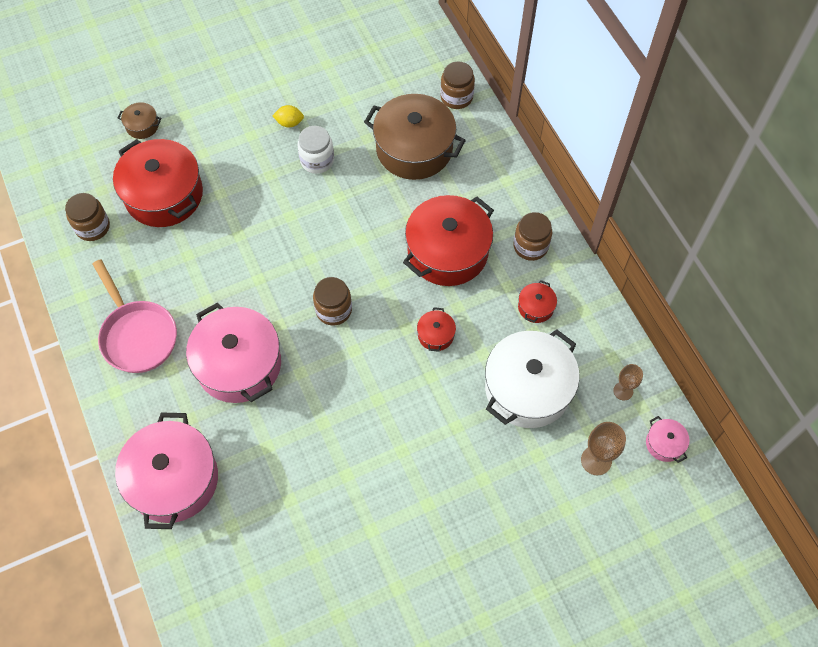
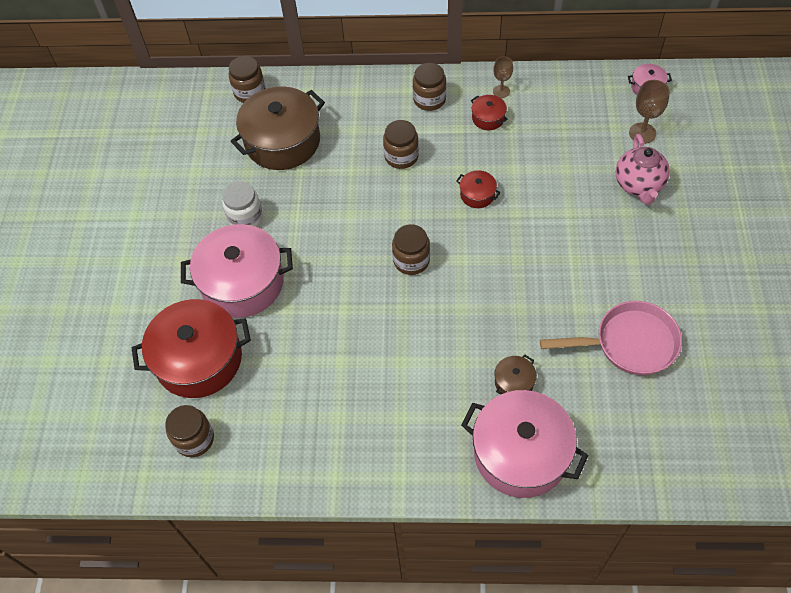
camera: 60 degrees left, 5 degrees down
(137, 335) = (347, 436): pink pan -> pink pan (629, 343)
(142, 126) = (101, 352): brown pot -> brown pot (514, 382)
(239, 364) = (427, 356): pink pot -> pink pot (242, 282)
(289, 123) = (188, 225): yellow lemon -> none
(447, 252) = (401, 156): red pot -> brown jar
(524, 480) = (639, 185): none -> pink teapot
(527, 388) = (559, 152): white pot -> none
(623, 391) = (591, 93): brown goblet -> brown goblet (501, 91)

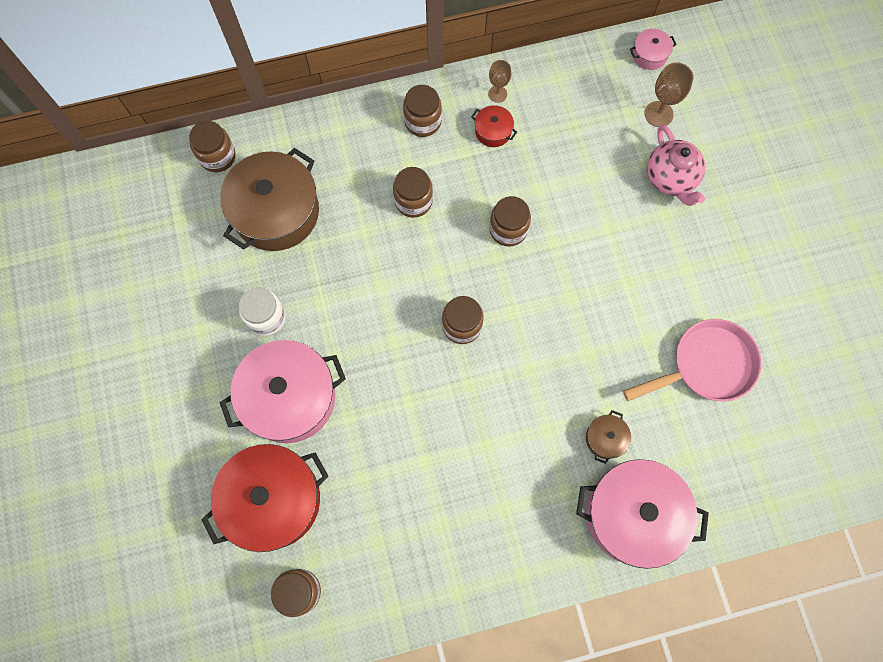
camera: 20 degrees left, 15 degrees up
(477, 195) = (508, 229): red pot -> brown jar

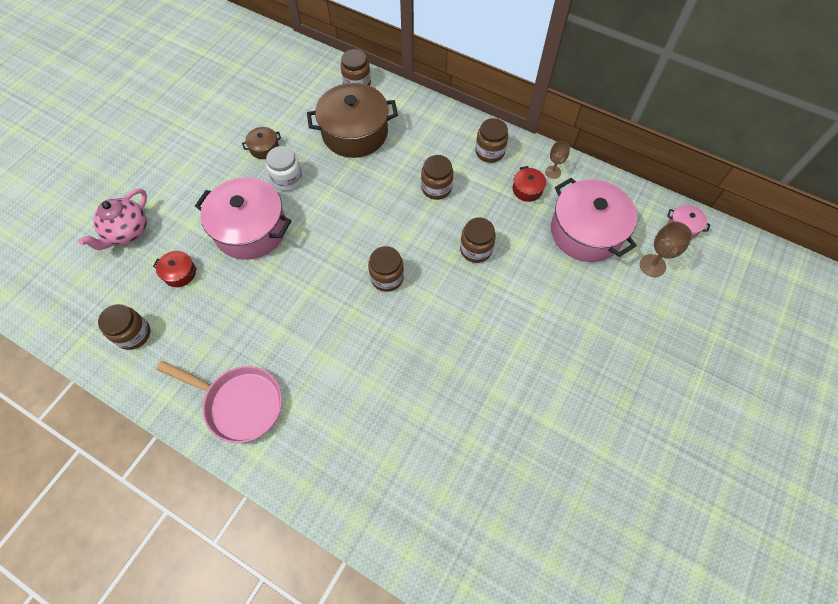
camera: 45 degrees right, 10 degrees down
(273, 500) = (179, 273): red pot -> red pot, size x0.43
(605, 438) = (399, 426): brown pot -> brown pot (264, 148)
(633, 515) = (363, 492): pink pot -> pink pot (586, 232)
(670, 179) = (619, 310): pink teapot -> pink teapot (128, 232)
(706, 365) = (519, 448): pink pan -> pink pan (239, 403)

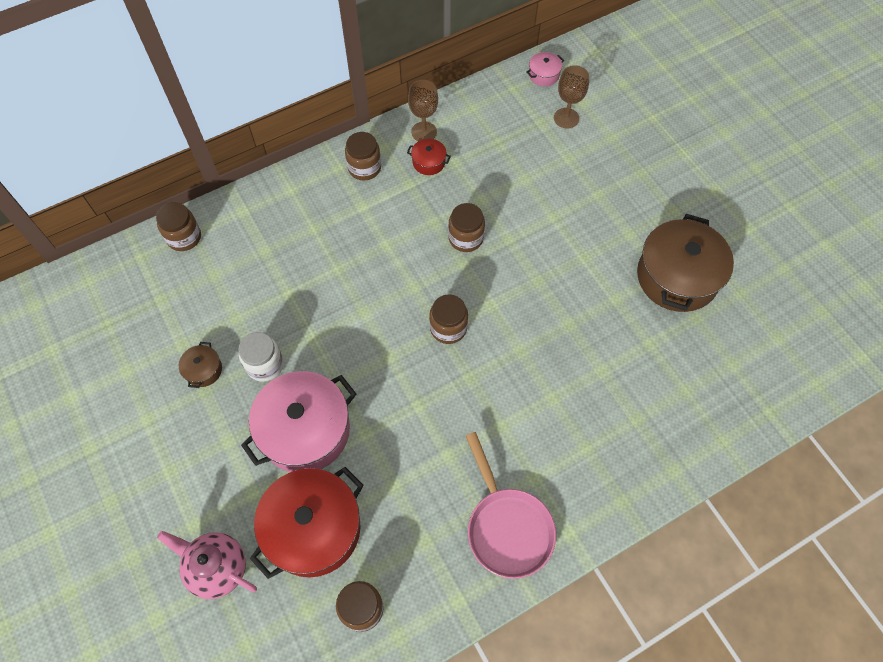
camera: 60 degrees left, 0 degrees up
(128, 232) = (217, 568): pink teapot -> pink teapot turned 150 degrees clockwise
(179, 273) = (313, 528): red pot -> red pot, size x2.31
(239, 403) = (507, 527): pink pan -> pink pan turned 105 degrees clockwise
(355, 133) = (251, 271): brown pot -> brown pot (677, 277)
(436, 188) = (374, 234): brown jar -> none
(553, 172) = (424, 132): brown goblet -> brown goblet, size x1.50
(586, 232) = (503, 144): pink pot -> none

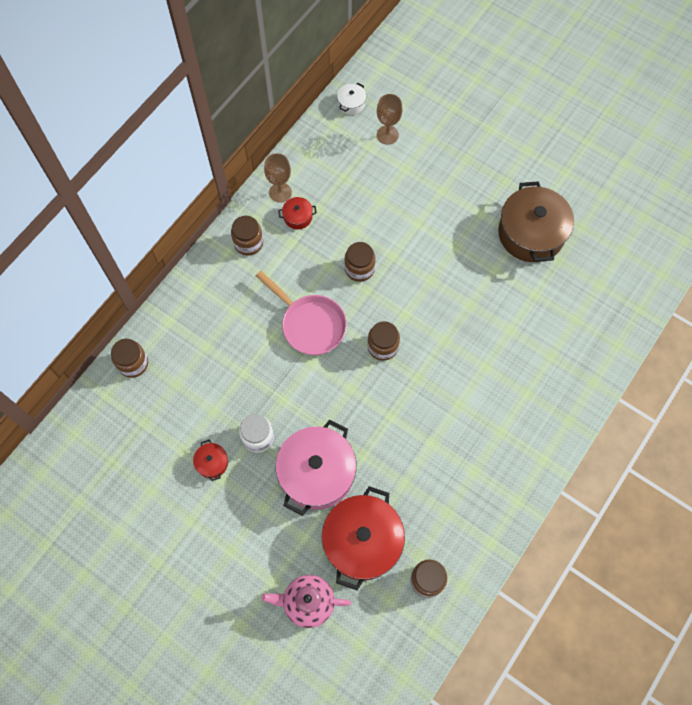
camera: 25 degrees left, 5 degrees up
(203, 370) = (212, 463): brown pot -> red pot
(507, 527) = (499, 475): pink pan -> pink pan (310, 324)
(543, 75) = (351, 103): pink pot -> white pot

